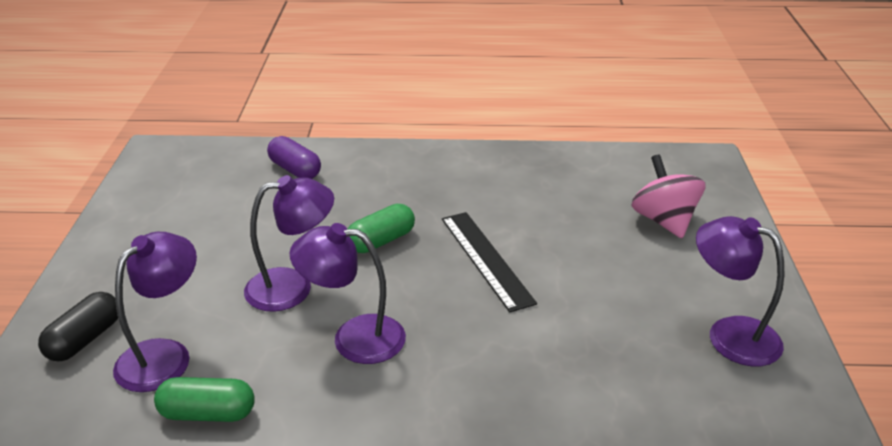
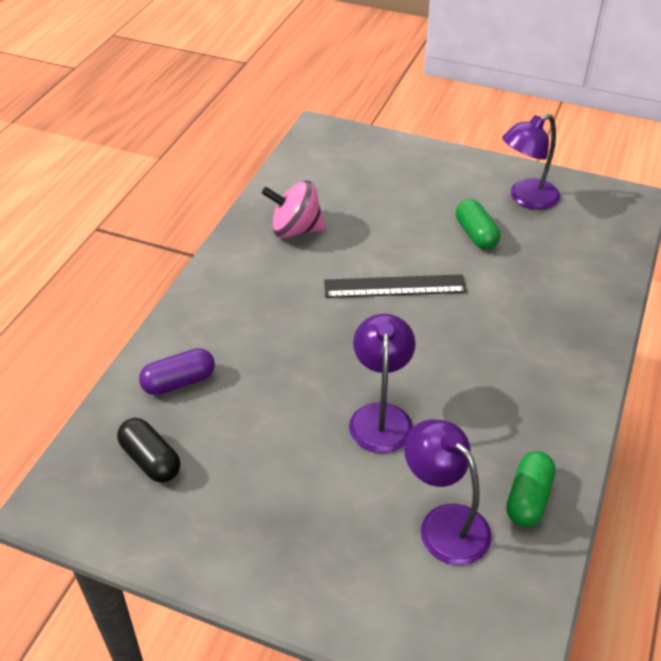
camera: 70 degrees left, 10 degrees up
(85, 339) = (399, 589): black capsule -> black capsule (151, 460)
(354, 338) = (465, 388): purple lamp -> none
(381, 241) = (339, 343): green capsule -> green capsule (476, 234)
(664, 220) = (389, 180): pink spinning top -> pink spinning top (295, 230)

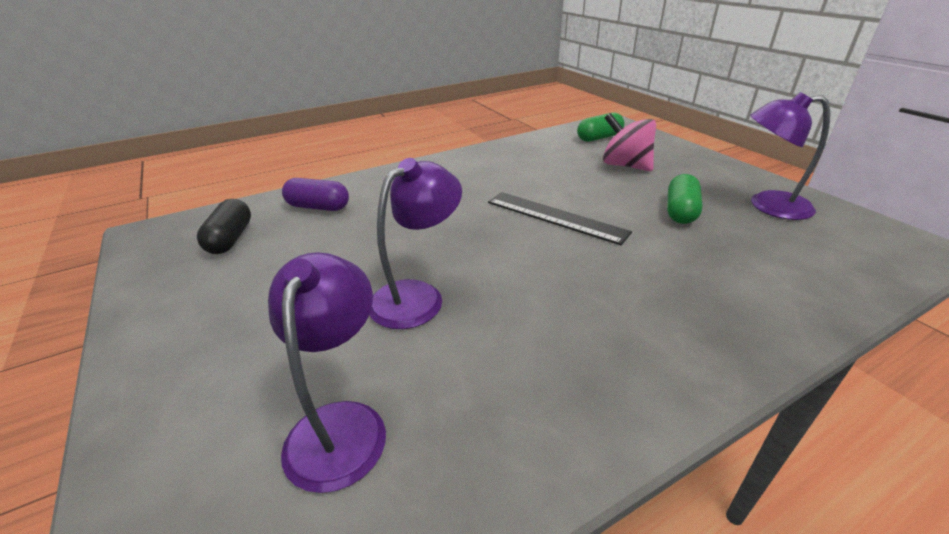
camera: 40 degrees right, 10 degrees down
(295, 230) = (520, 161): pink spinning top -> pink spinning top (625, 165)
(528, 498) = (462, 466): green capsule -> green capsule (599, 138)

